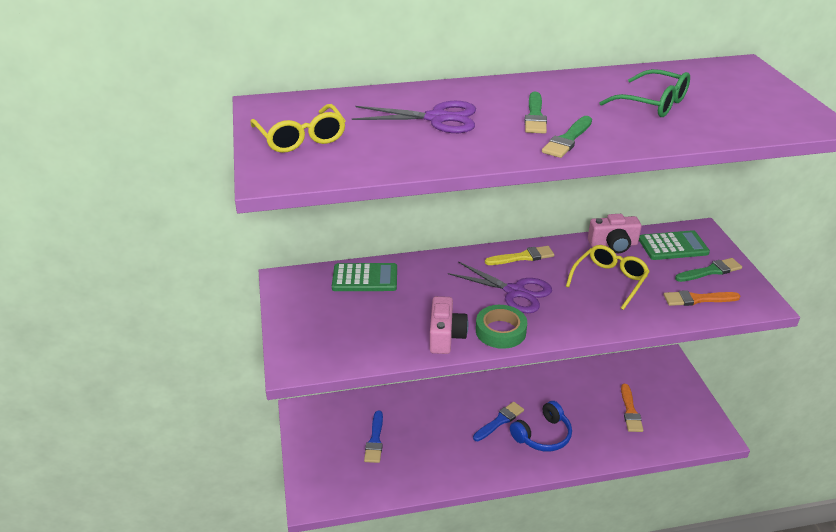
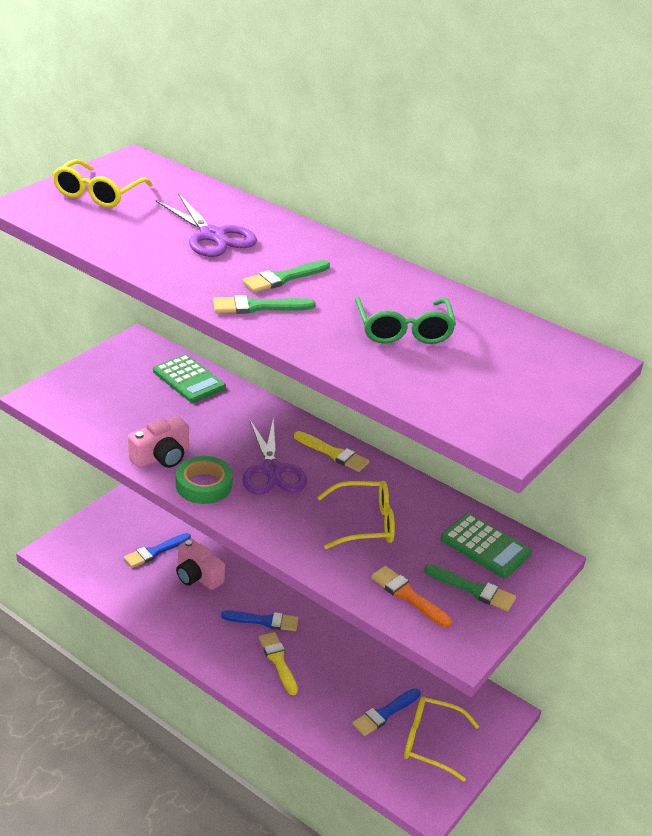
camera: 45 degrees right, 0 degrees up
(543, 435) = (278, 661): blue headphones -> yellow brush
(613, 245) = (432, 503): pink camera -> pink camera (197, 576)
(630, 411) = (384, 713): orange brush -> blue brush
(669, 404) = (430, 742): none -> yellow glasses

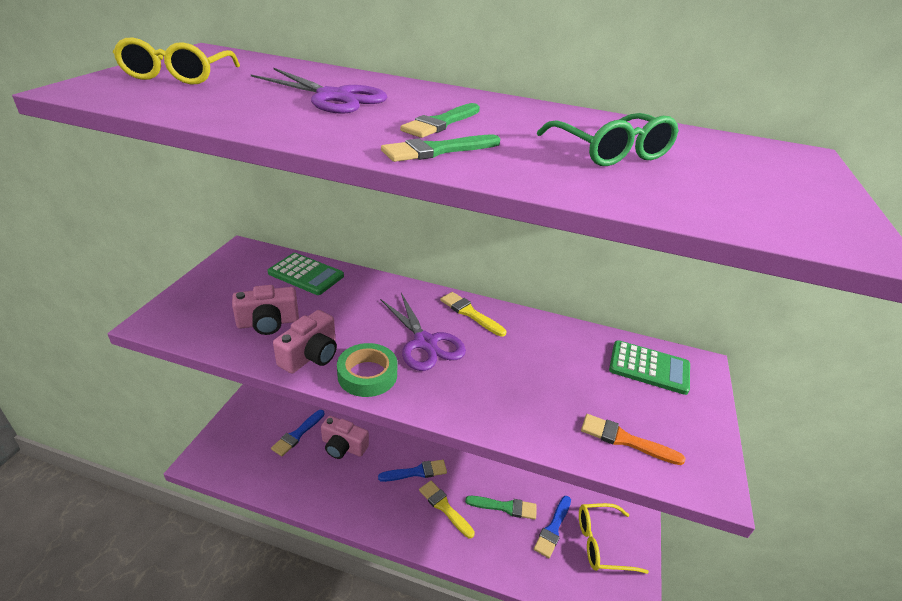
camera: 20 degrees left, 0 degrees up
(135, 419) = (268, 323): none -> pink camera
(333, 453) = (470, 313): yellow brush -> yellow brush turned 150 degrees counterclockwise
(365, 523) = (538, 373): yellow glasses -> none
(473, 589) = (672, 414): green brush -> green brush (505, 507)

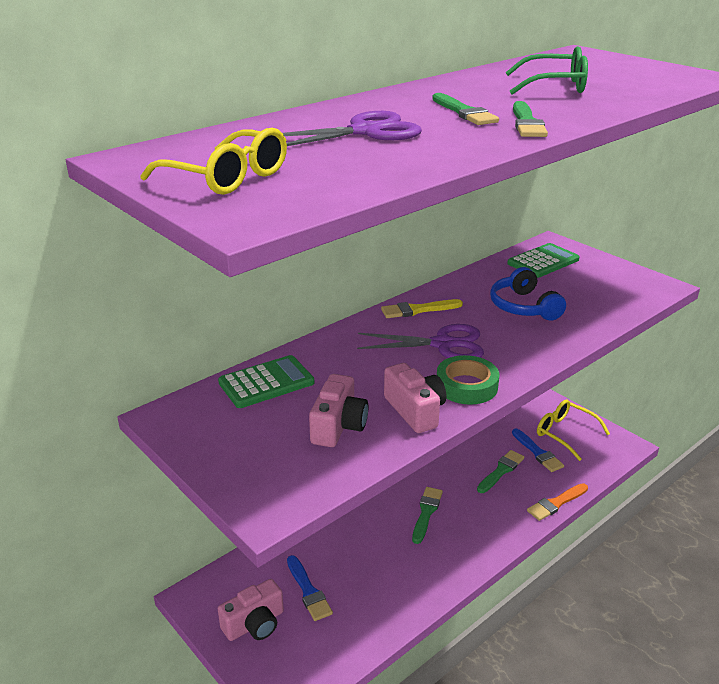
camera: 55 degrees left, 5 degrees down
(343, 446) = (355, 557): pink camera -> pink camera (255, 624)
(416, 472) = (426, 512): blue brush -> green brush
(444, 507) = (478, 509): yellow brush -> none
(539, 376) = (523, 307): none -> blue headphones
(601, 543) = (565, 433): yellow glasses -> yellow glasses turned 105 degrees clockwise
(625, 440) = (609, 299): orange brush -> orange brush (556, 503)

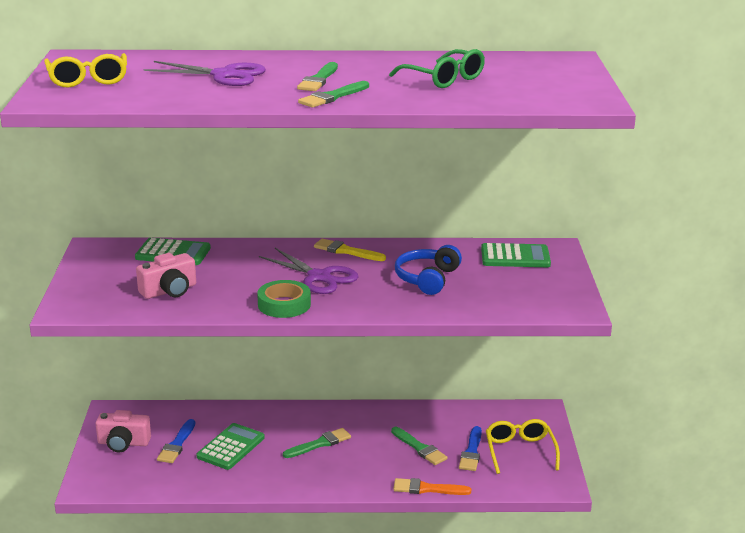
camera: 40 degrees right, 5 degrees down
(360, 562) = (231, 447): none -> green calculator
(415, 411) = (226, 303): pink camera -> none
(501, 471) = (420, 448): green brush -> green brush turned 60 degrees clockwise

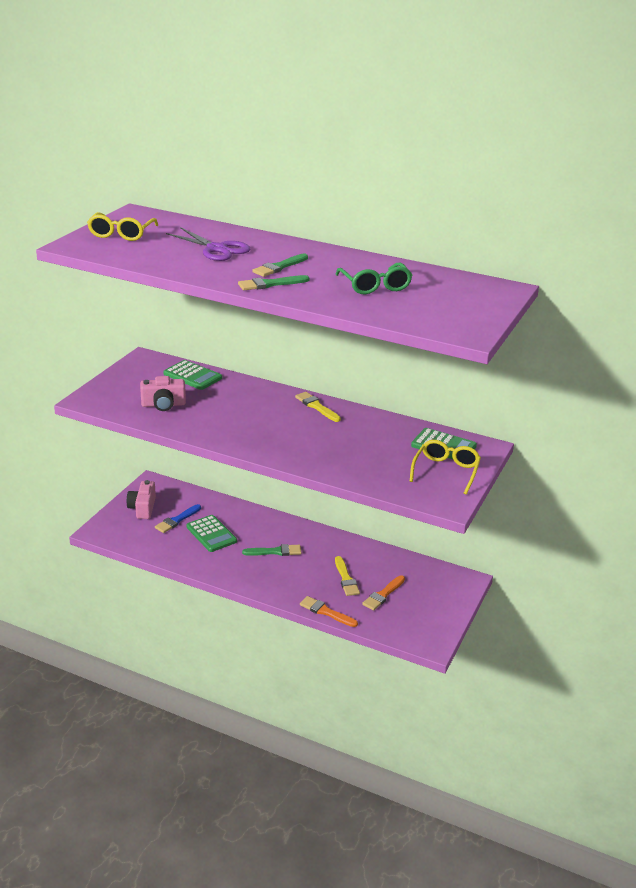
camera: 25 degrees right, 5 degrees up
(123, 443) = (142, 508): pink camera -> pink camera turned 60 degrees clockwise
(231, 447) = (211, 534): green calculator -> green calculator turned 90 degrees clockwise
(284, 304) = (231, 437): green tape -> none
(319, 277) = (277, 422): purple scissors -> none
(420, 448) = (346, 579): green brush -> yellow brush
(427, 279) = (355, 445): blue headphones -> none
(471, 452) = (383, 594): blue brush -> orange brush
(520, 451) = (421, 606): yellow glasses -> yellow glasses (446, 471)

